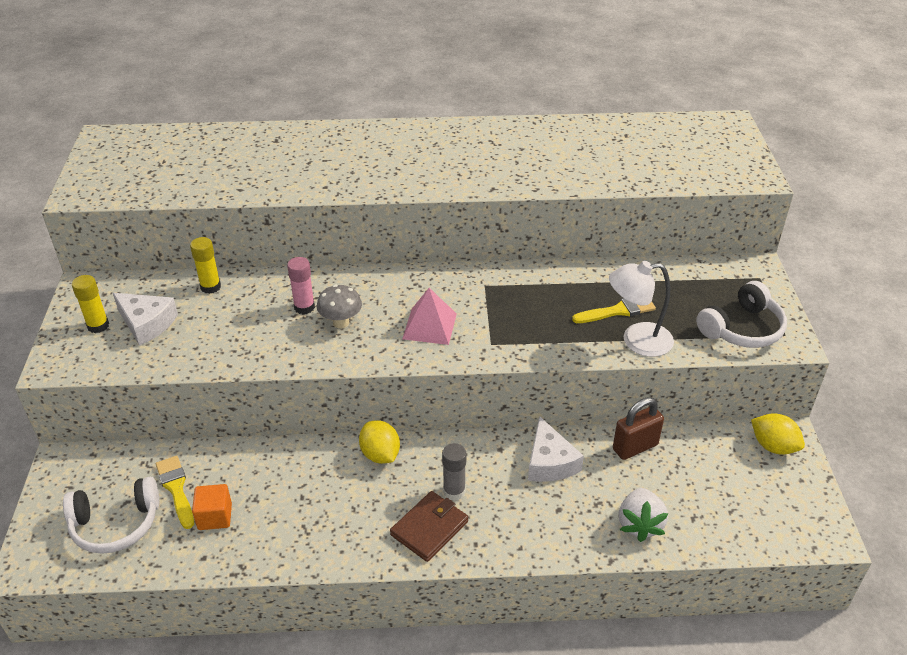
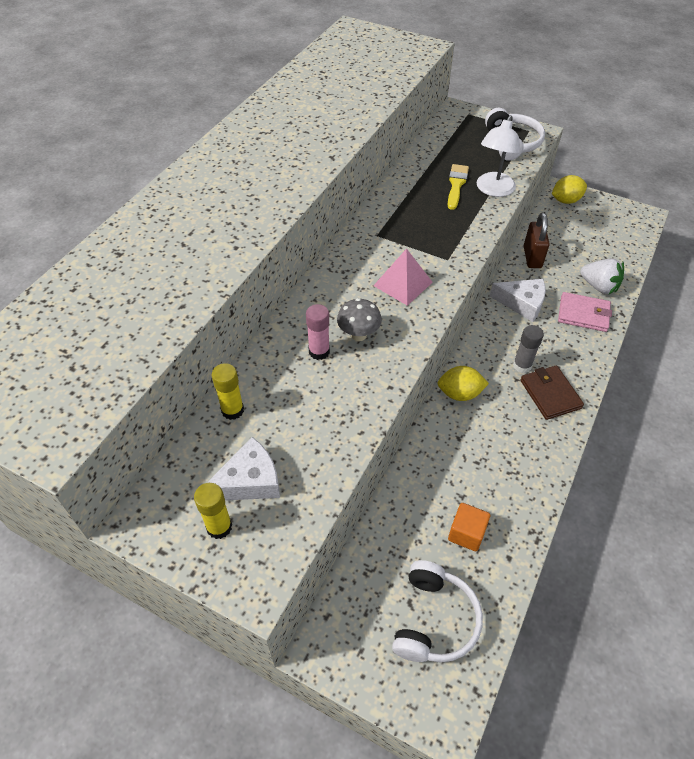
camera: 60 degrees left, 10 degrees up
(176, 489) = (416, 554): yellow brush -> none
(578, 522) = (583, 314): none -> pink wallet

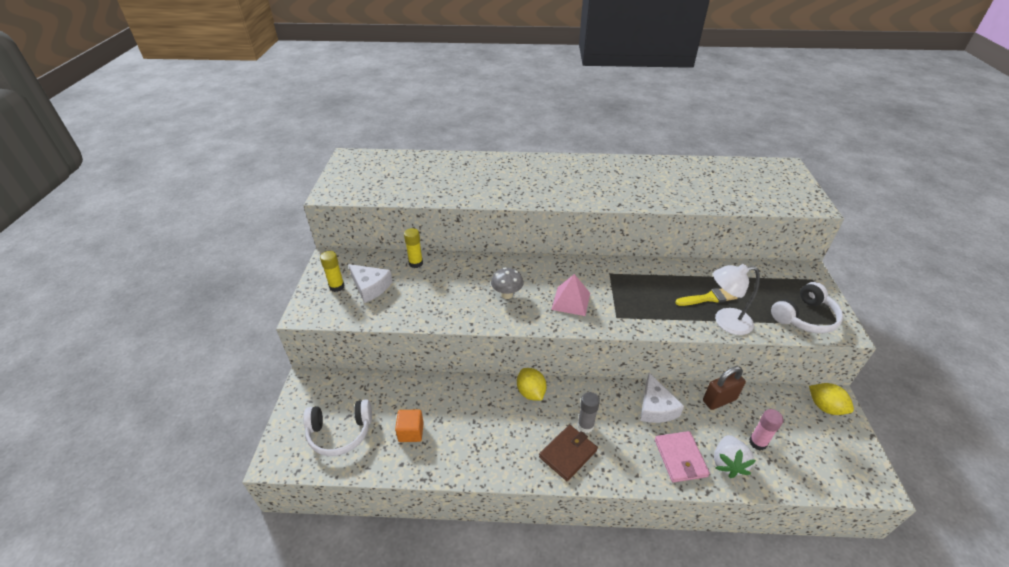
camera: 65 degrees right, 10 degrees down
(319, 351) = (481, 282): pink glue stick -> pink glue stick (757, 442)

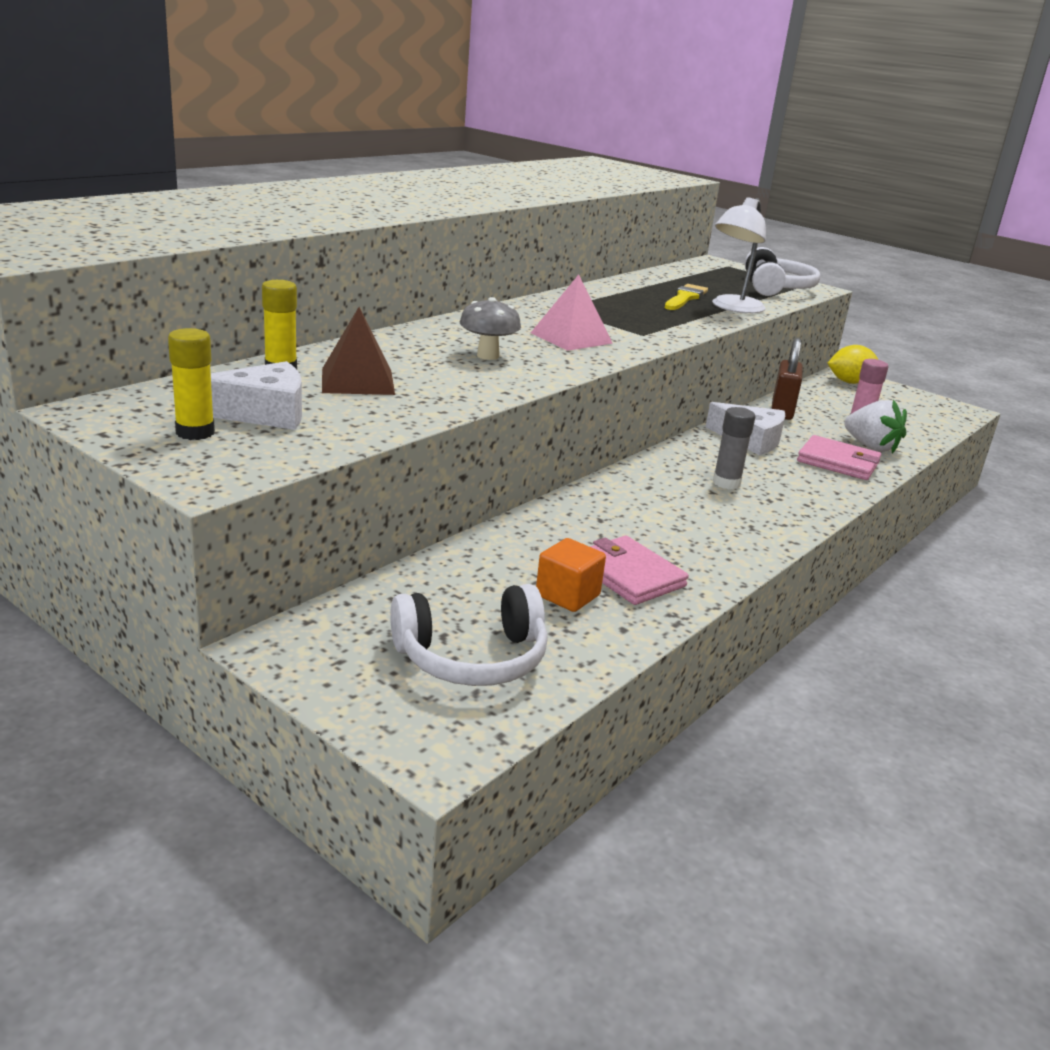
camera: 55 degrees left, 15 degrees down
(340, 432) = (472, 658): white headphones -> white headphones turned 45 degrees clockwise
(429, 285) = (357, 381): none -> brown pyramid
(448, 441) = (628, 575): none -> pink wallet
(531, 392) = (622, 487): yellow lemon -> none
(568, 453) = (758, 511): brown wallet -> none

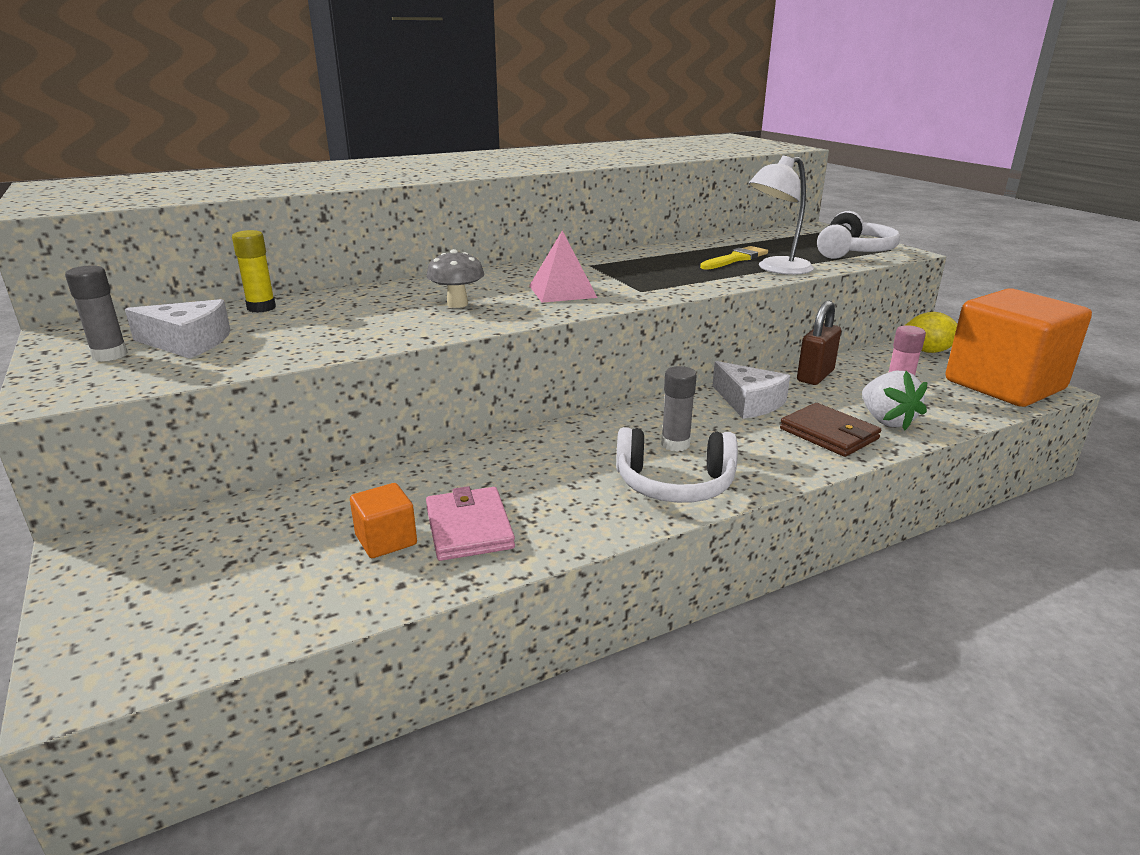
camera: 25 degrees right, 0 degrees up
(195, 432) = (110, 355): yellow glue stick -> grey glue stick
(357, 381) = (308, 320): brown pyramid -> none
(472, 658) = (227, 590): white headphones -> white headphones (674, 484)
(838, 462) = (829, 434): pink wallet -> brown wallet
(930, 409) = (1004, 385): none -> orange cube

